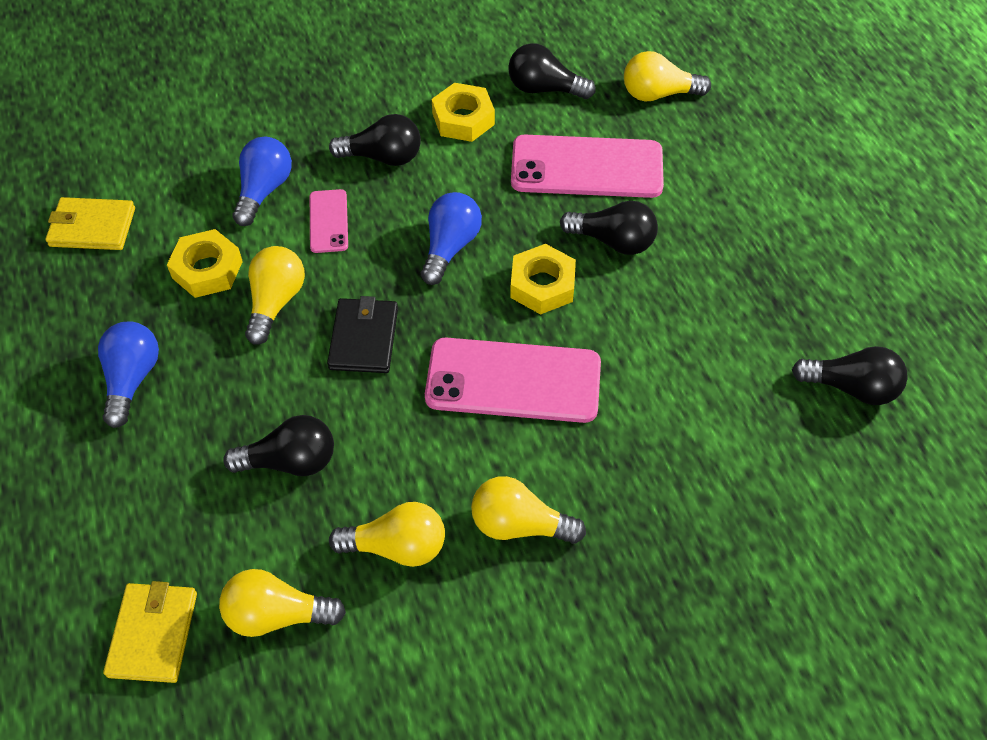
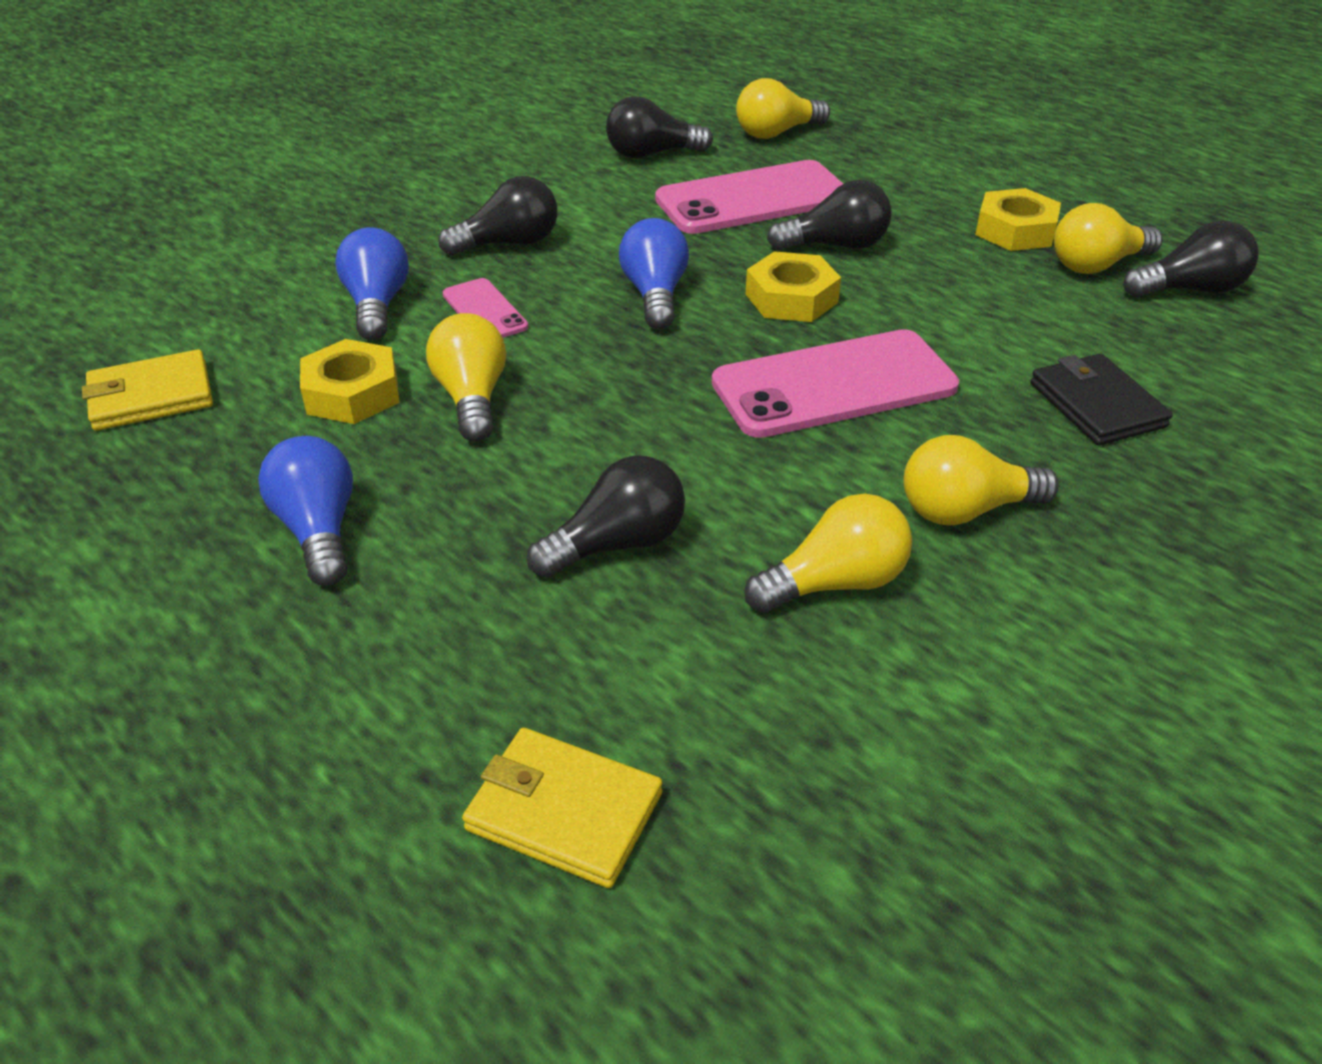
camera: 25 degrees left, 15 degrees down
(153, 634) = (564, 811): yellow wallet -> yellow wallet turned 45 degrees counterclockwise
(277, 614) = (734, 716): yellow light bulb -> yellow light bulb (1096, 265)
(363, 338) = (617, 399): black wallet -> black wallet (1096, 405)
(463, 119) = (580, 194): yellow nut -> yellow nut (1015, 230)

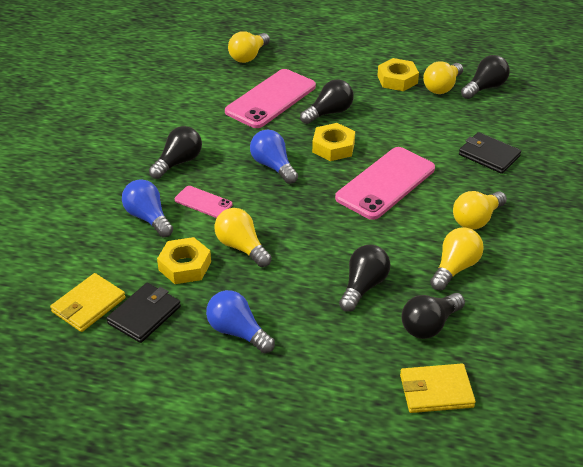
camera: 30 degrees left, 0 degrees up
(210, 442) = (144, 315): none -> black wallet
(651, 154) = (199, 88): black light bulb -> black light bulb (429, 325)

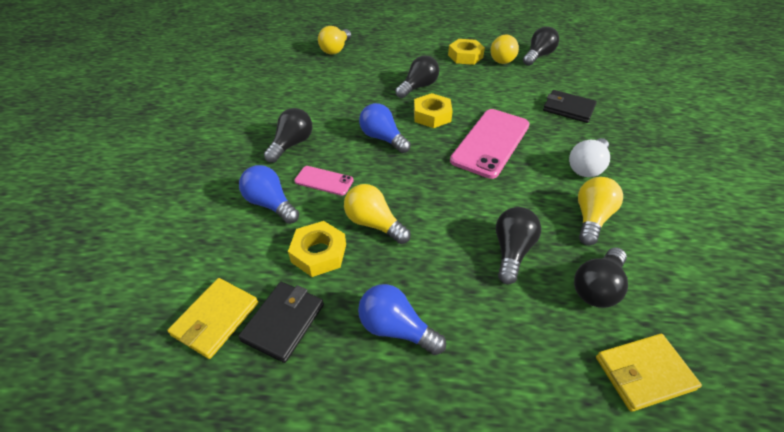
camera: 10 degrees left, 5 degrees up
(271, 99) = (364, 81): pink phone -> none
(476, 219) = (587, 167): yellow light bulb -> white light bulb

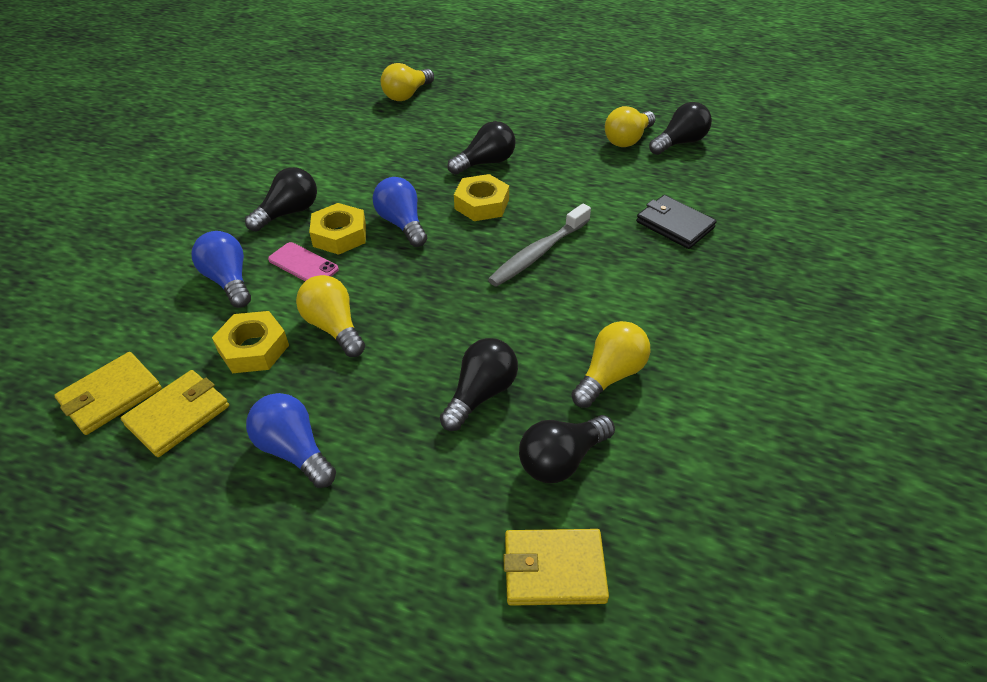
camera: 15 degrees right, 0 degrees up
(283, 322) = (178, 415): black wallet -> yellow wallet
(465, 56) = (575, 128): yellow nut -> yellow nut (339, 235)
(491, 143) = (538, 253): pink phone -> grey toothbrush
(587, 167) = (648, 308): white light bulb -> none

